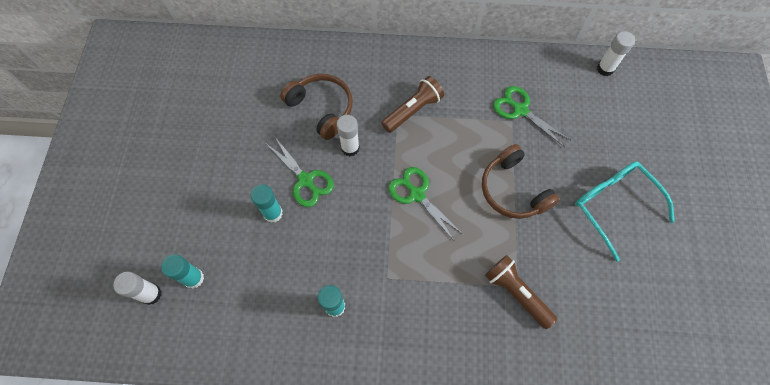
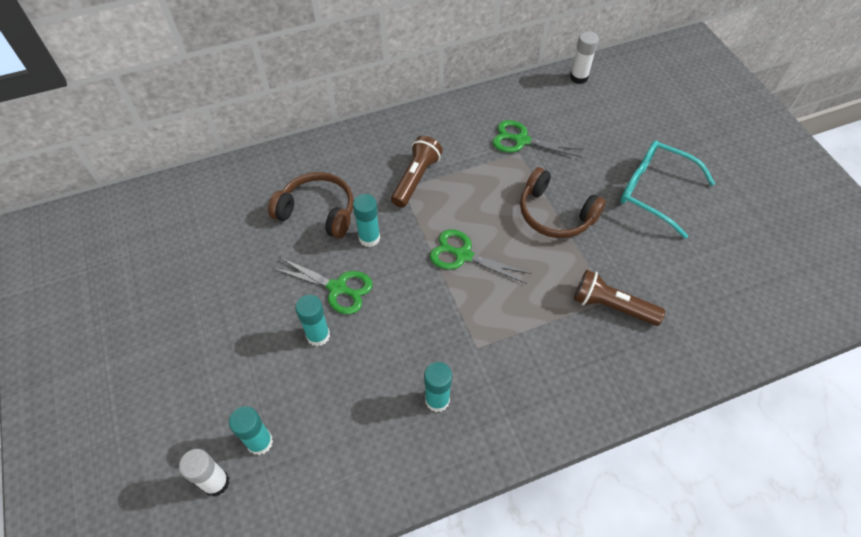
camera: 25 degrees left, 10 degrees down
(350, 148) = (369, 238): white glue stick -> turquoise glue stick

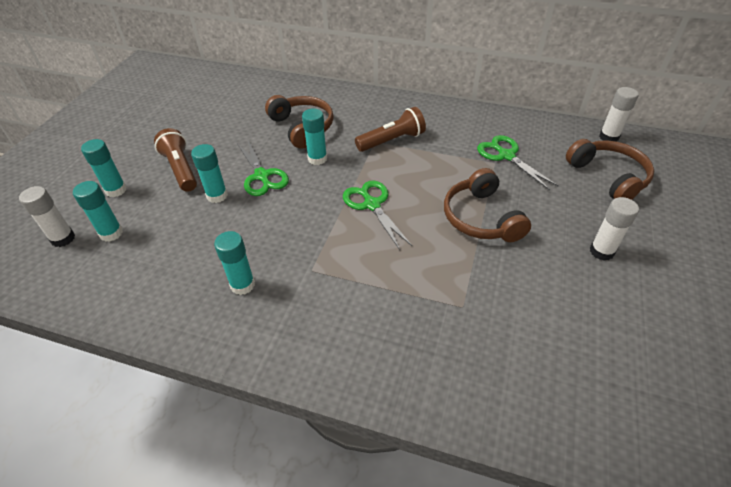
camera: 40 degrees right, 10 degrees down
(205, 398) = (116, 190): none -> turquoise glue stick
(608, 119) = (608, 177): none -> brown headphones
(611, 306) = (459, 312): brown flashlight -> brown flashlight (181, 169)
(655, 192) = (601, 251): turquoise glasses -> white glue stick

